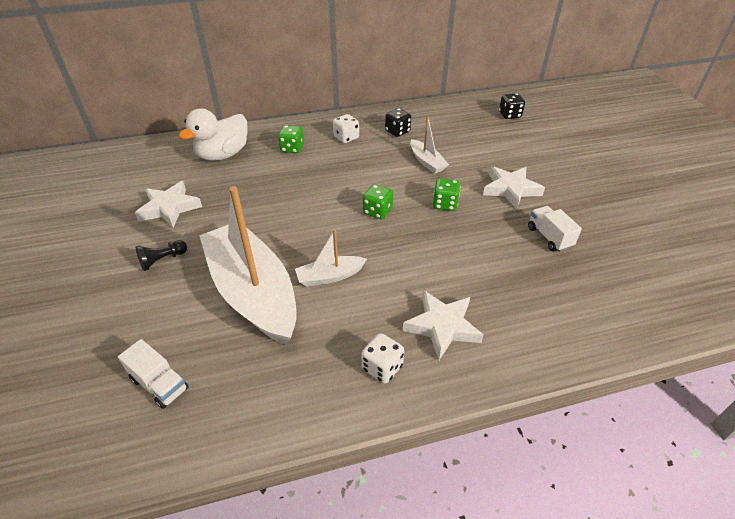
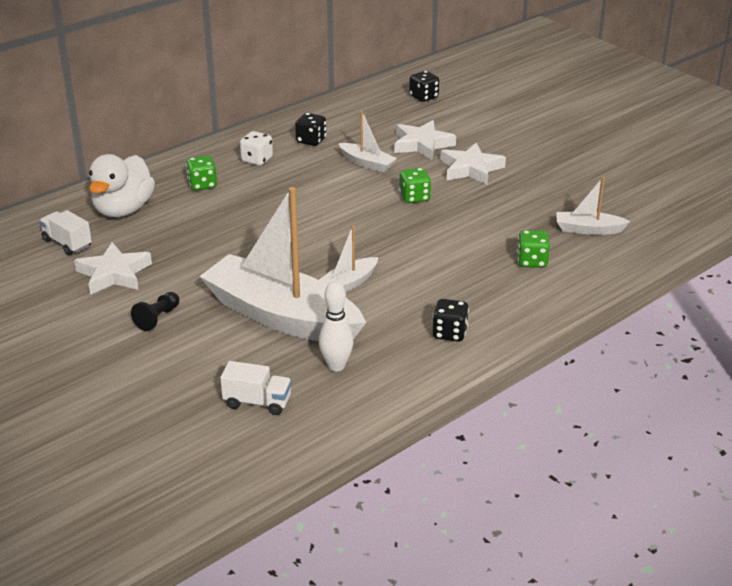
camera: 25 degrees left, 10 degrees down
(255, 367) = (336, 366): none -> white bowling pin
(377, 211) = (350, 220): green dice -> green dice (532, 261)
(382, 367) = (449, 333): white dice -> black dice
(442, 327) = (481, 292): white star -> white star (422, 144)
(549, 237) = (532, 200): white truck -> white truck (67, 243)
(589, 287) = (588, 230): none -> white boat

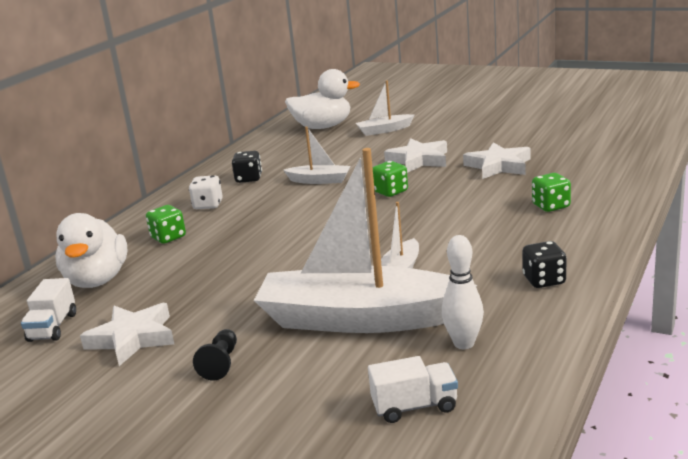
camera: 20 degrees left, 10 degrees down
(67, 243) = (53, 327): white truck -> white truck turned 105 degrees counterclockwise
(422, 144) = (356, 156): white star -> white star (498, 166)
(423, 97) = (323, 127): black dice -> white duck
(588, 230) = (570, 172): white boat -> white boat (384, 130)

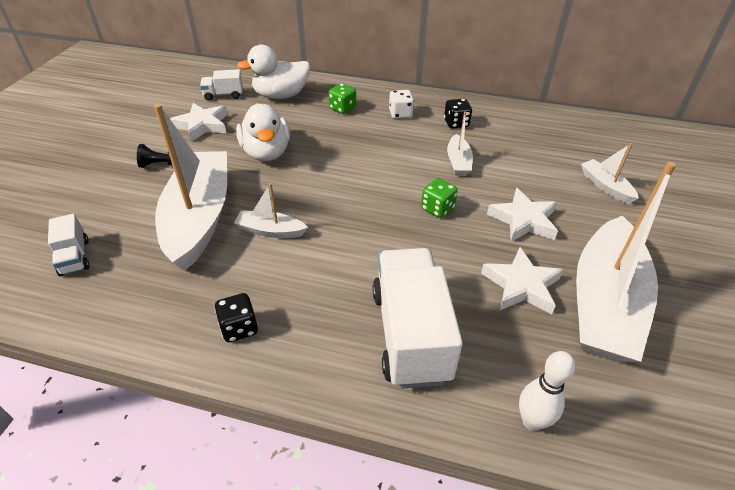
camera: 75 degrees right, 20 degrees up
(323, 127) = (598, 144): white duck -> white duck (266, 153)
(464, 343) = (146, 277): white bowling pin -> white bowling pin (532, 421)
(520, 143) = (605, 303): none -> white boat
(551, 206) = (410, 334): green dice -> white truck

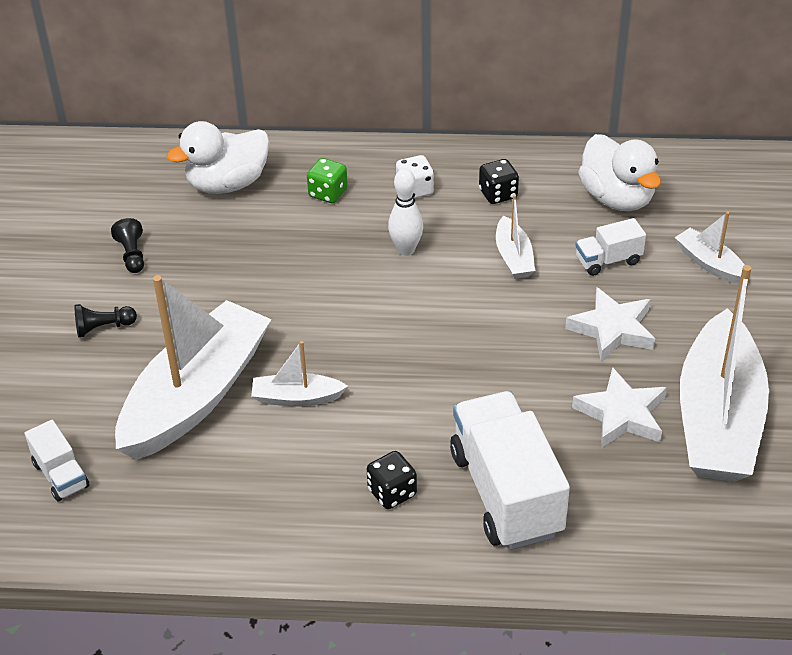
camera: 10 degrees left, 0 degrees up
(199, 217) = (196, 395): white boat -> white boat turned 45 degrees clockwise
(202, 125) = (132, 255): white star -> black pawn
(224, 95) = (140, 196): white truck -> white truck (608, 261)
(239, 328) = (307, 521): black dice -> black dice (392, 492)
(266, 153) = (245, 285): white duck -> white duck (617, 198)
(437, 208) = (501, 331): green dice -> none
(532, 421) = (652, 557): white bowling pin -> white bowling pin (406, 250)

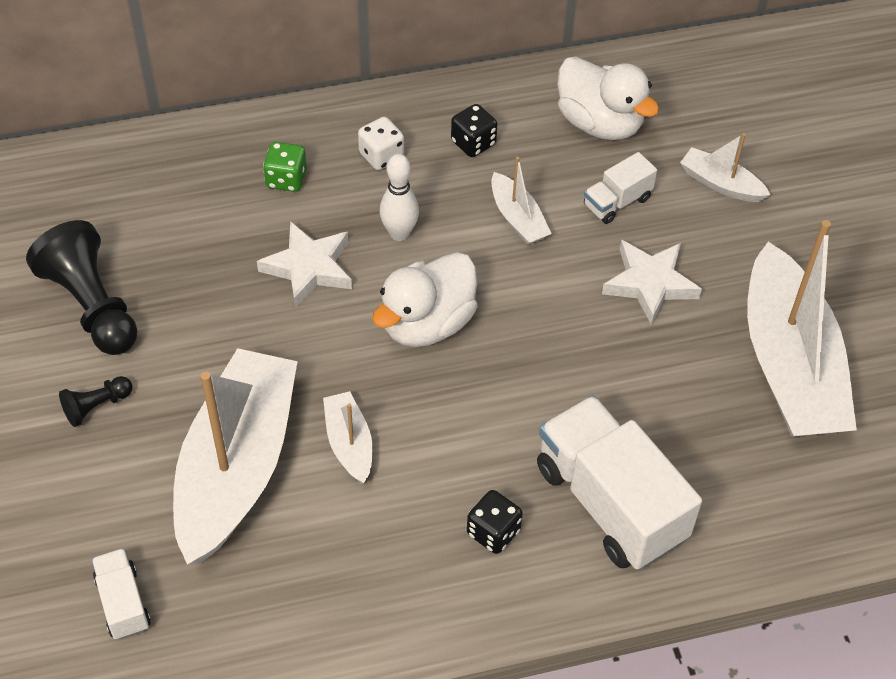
camera: 20 degrees left, 10 degrees up
(61, 475) = (123, 603): white truck -> white truck turned 150 degrees counterclockwise
(132, 255) = (92, 305): black pawn -> black pawn, size x2.06
(227, 184) = (167, 190): white duck -> white duck (427, 323)
(296, 398) = (349, 443): white boat -> white boat turned 90 degrees clockwise
(621, 414) = (693, 382): white star -> white star (309, 268)

